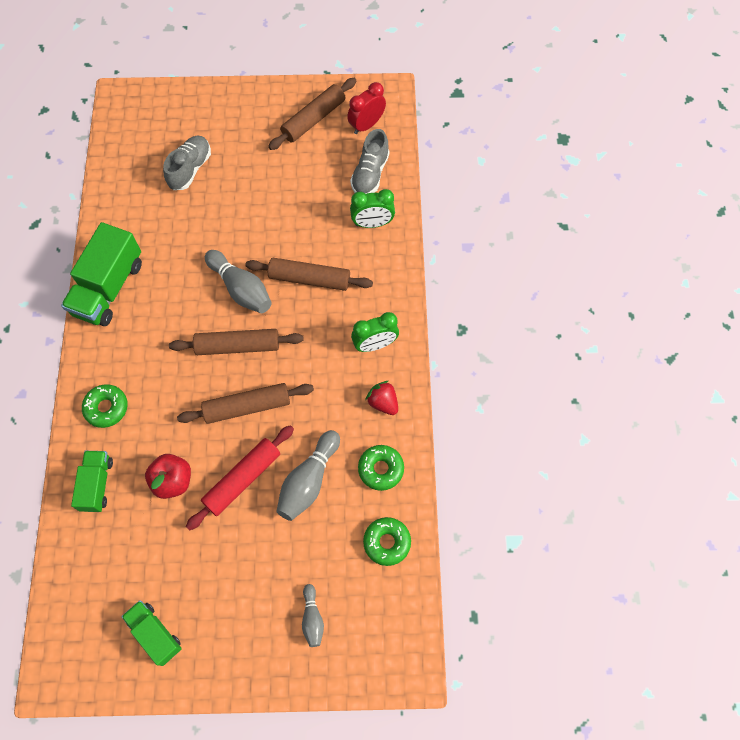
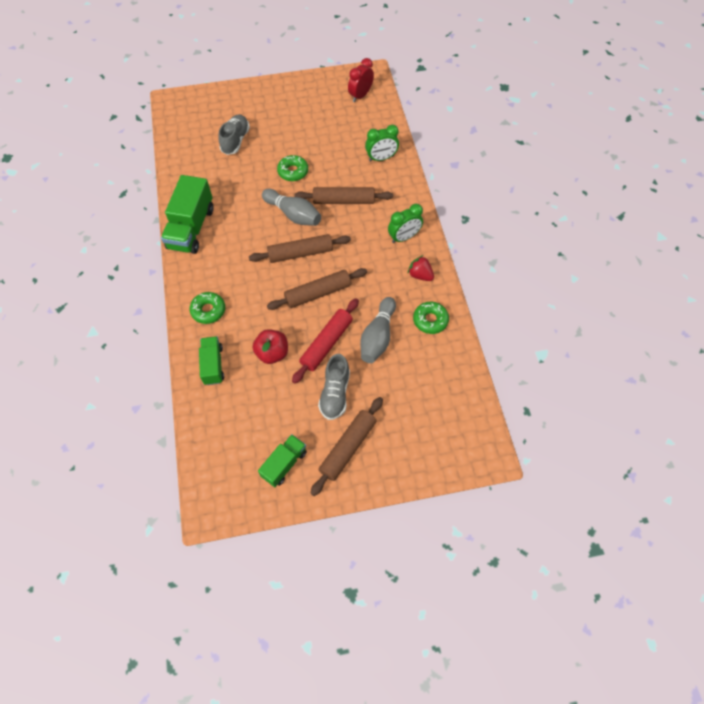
camera: 10 degrees left, 5 degrees down
(155, 634) = (284, 464): green truck -> green truck turned 90 degrees clockwise
(312, 618) = (405, 432): grey bowling pin -> none
(313, 119) = (320, 97): brown rolling pin -> brown rolling pin (348, 447)
(370, 174) = (371, 126): grey shoe -> grey shoe (335, 393)
(387, 542) = (448, 369): green donut -> green donut (293, 172)

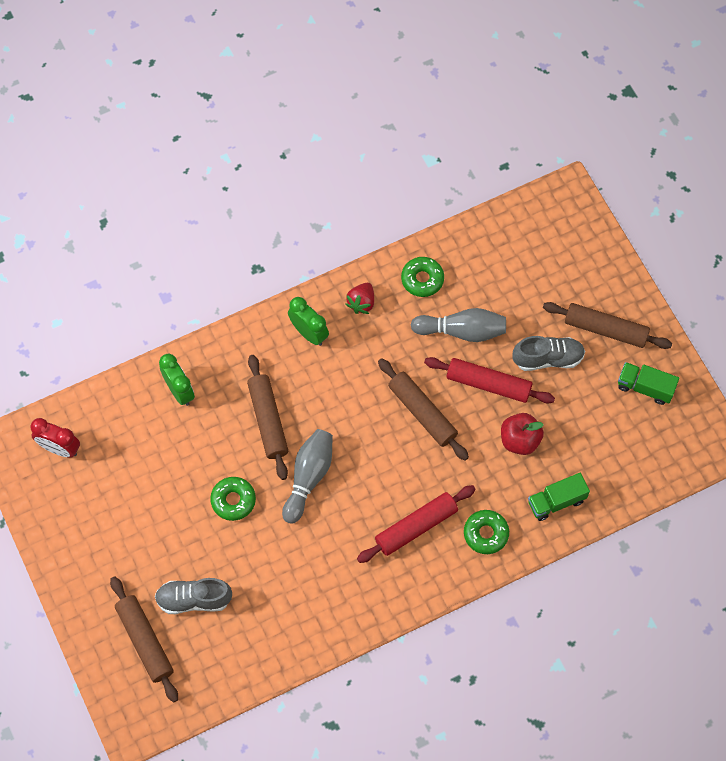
camera: 105 degrees left, 5 degrees up
(191, 228) = (367, 602): green truck -> none
(232, 268) = (416, 527): none -> red rolling pin
(300, 253) = (368, 450): brown rolling pin -> brown rolling pin (145, 641)

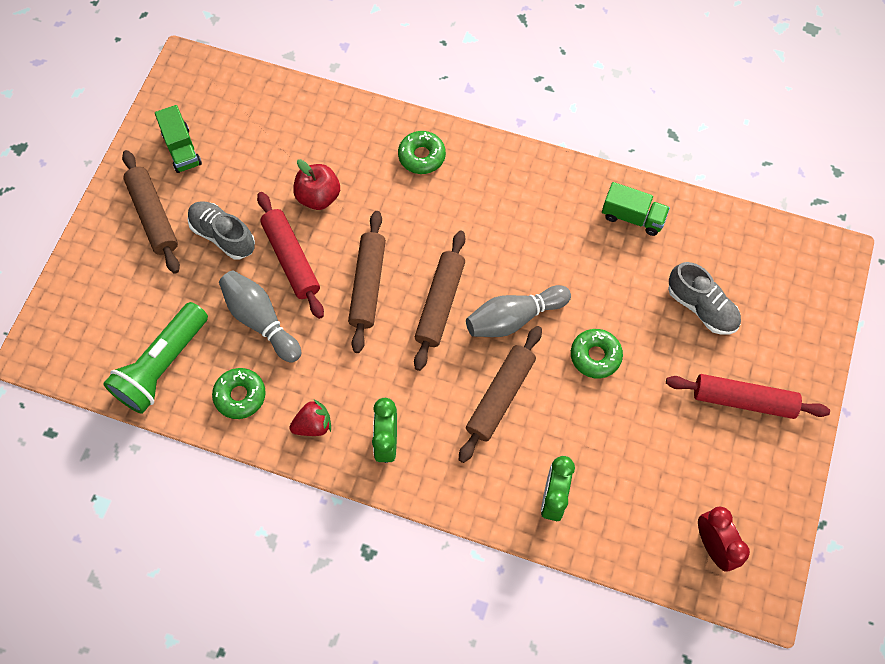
camera: 135 degrees left, 0 degrees up
(145, 641) = (770, 310): brown rolling pin -> brown rolling pin (440, 303)
(416, 527) = (468, 206): red rolling pin -> red rolling pin (743, 400)
(487, 253) = (162, 366): none -> green flashlight
(556, 501) = (344, 132): green truck -> green truck (632, 217)

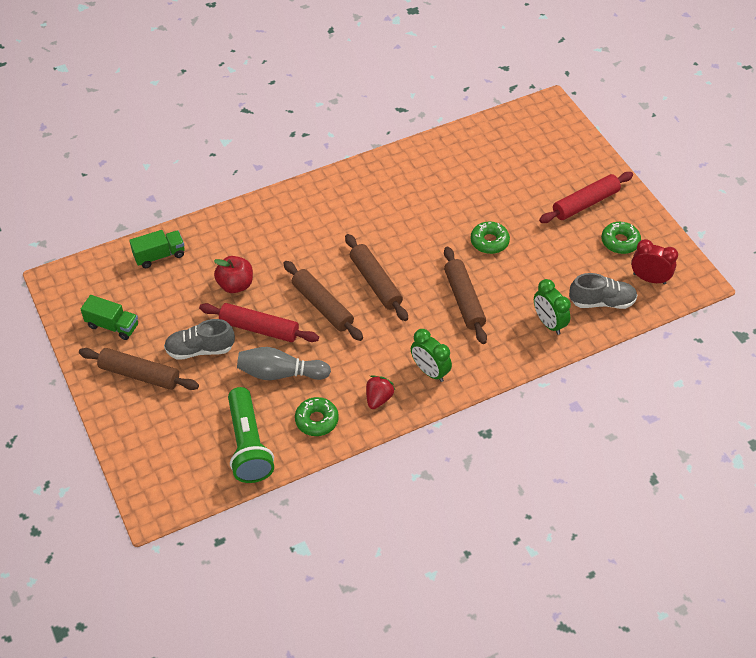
camera: 45 degrees left, 15 degrees down
(421, 156) = (273, 219): green donut -> green donut (620, 242)
(514, 318) = (425, 258): grey bowling pin -> none
(632, 217) = (428, 162): green truck -> green truck (159, 256)
(701, 307) = (514, 178): grey shoe -> grey shoe (602, 302)

